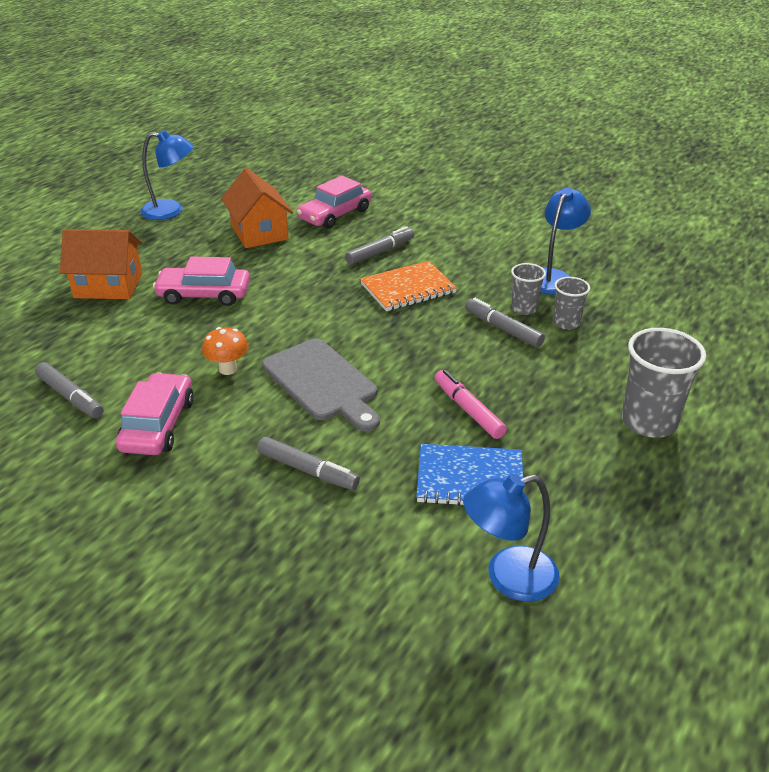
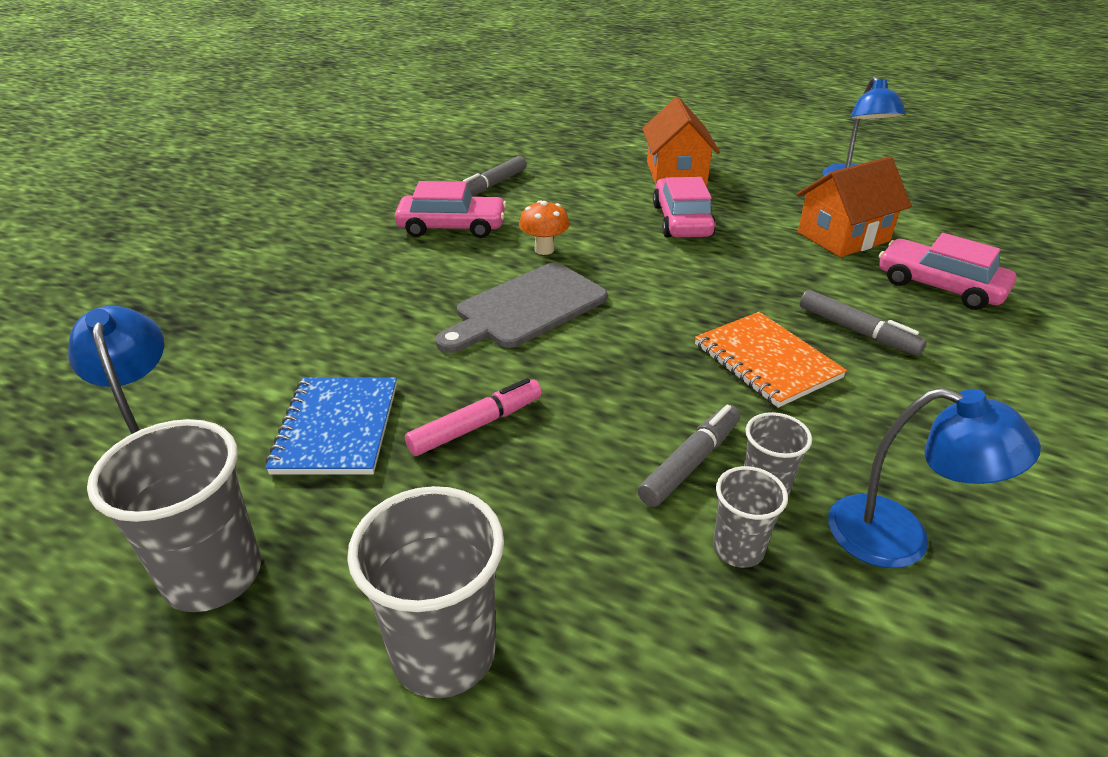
camera: 85 degrees right, 0 degrees up
(307, 470) = (374, 311): grey marker -> none
(615, 522) = (213, 575): none -> grey cup

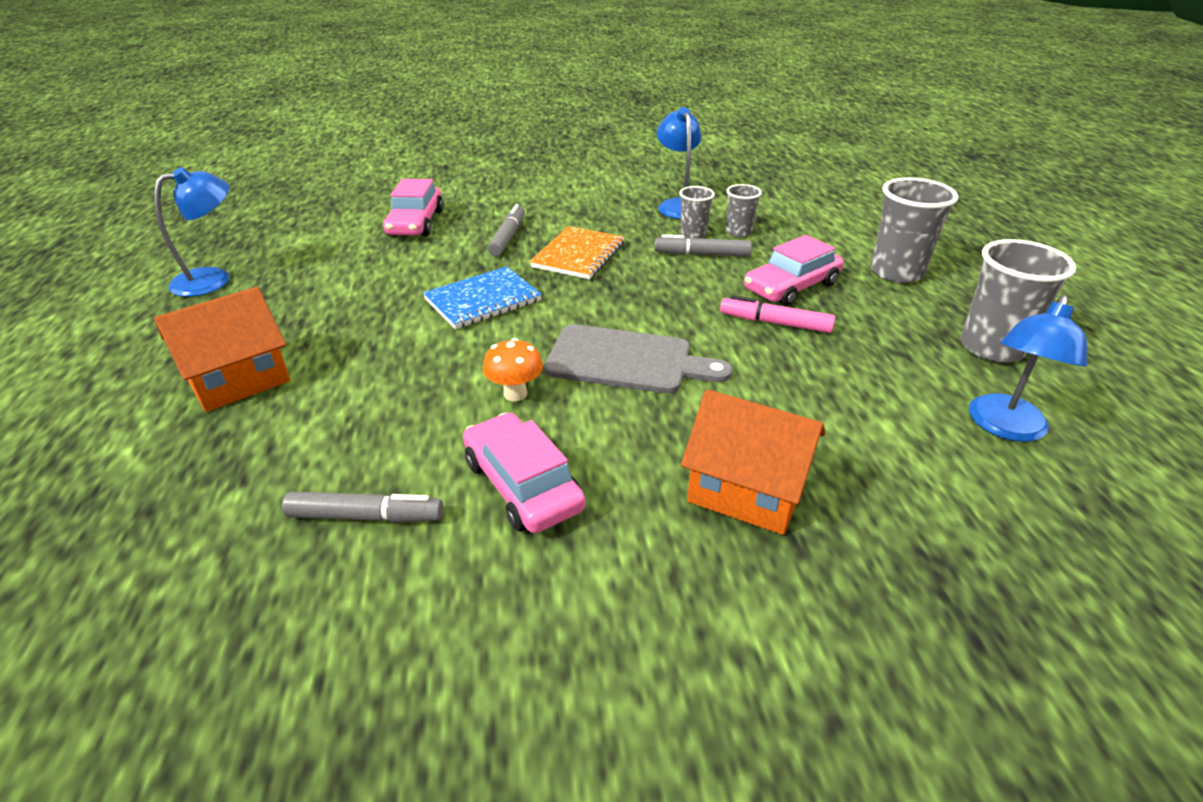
camera: 125 degrees left, 0 degrees up
(337, 428) = (861, 372): blue notebook -> blue notebook (483, 300)
(682, 221) = (379, 339): pink car -> pink car (791, 286)
(843, 237) = (356, 263): orange house -> orange house (747, 490)

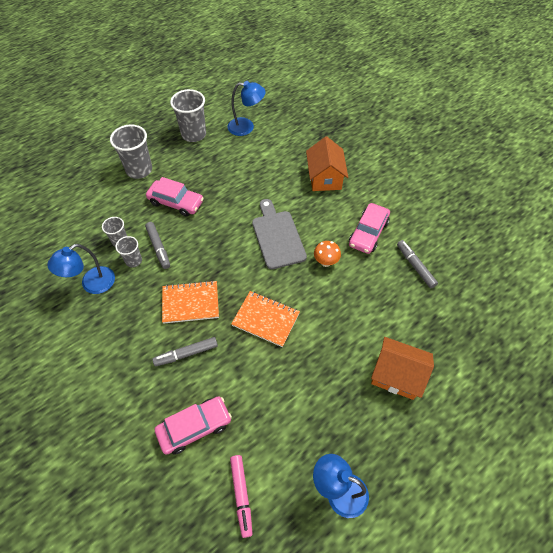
camera: 120 degrees left, 20 degrees up
(483, 300) = (266, 319): blue notebook -> orange notebook
(775, 323) = (214, 199): pink marker -> pink marker (241, 495)

